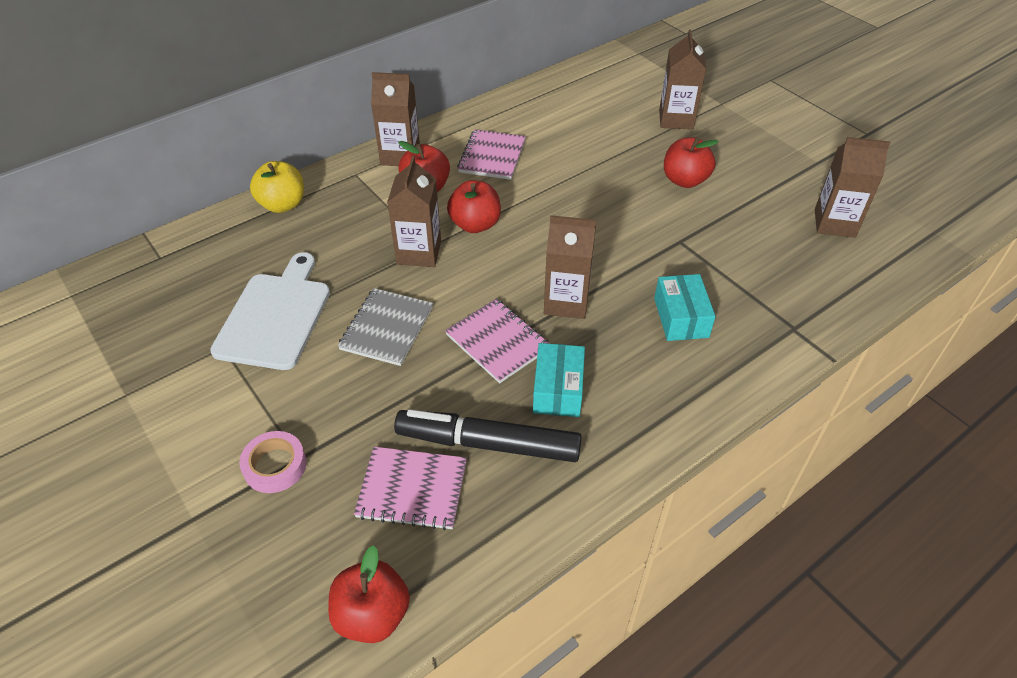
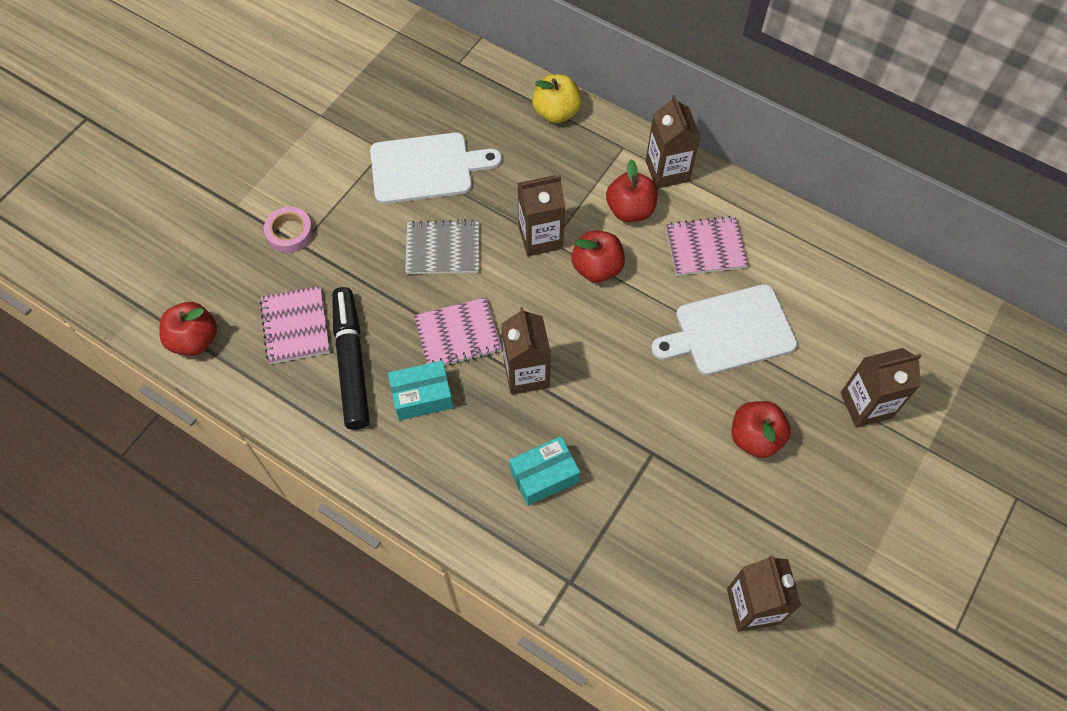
camera: 70 degrees right, 15 degrees up
(498, 342) = (458, 335): pink notebook -> pink notebook turned 45 degrees clockwise
(580, 166) = (729, 331): none -> white cutting board

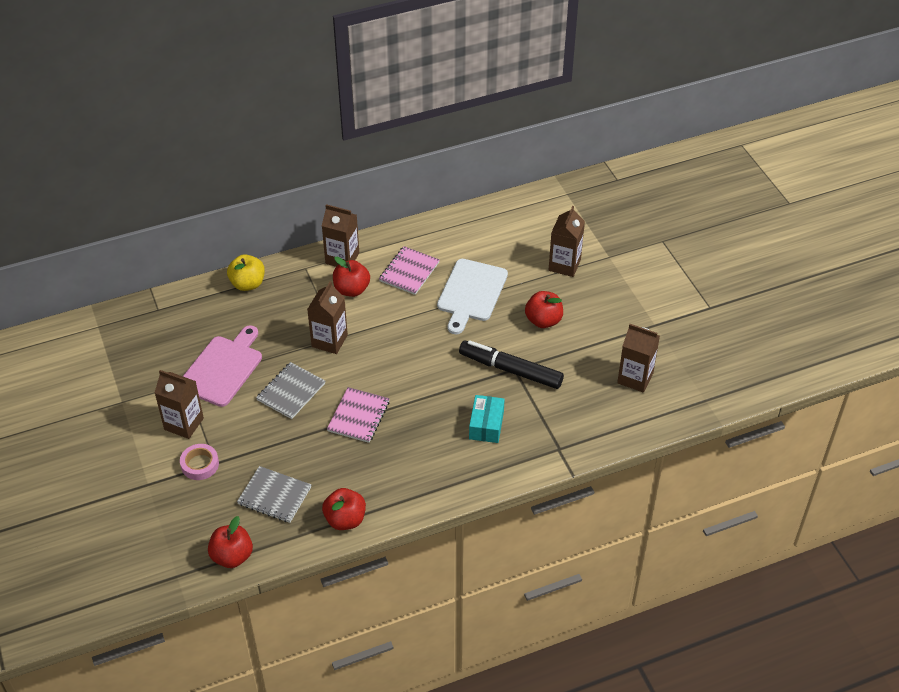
camera: 55 degrees left, 15 degrees down
(295, 326) = (274, 496): pink notebook -> grey notebook
(351, 362) = (328, 479): black marker -> black marker (510, 370)
(422, 396) = (384, 456): turquoise box -> none
(426, 168) = (222, 368): white cutting board -> pink cutting board
(526, 374) = (414, 398): brown carton -> brown carton (184, 424)
(597, 268) = (376, 327): red apple -> red apple (345, 519)

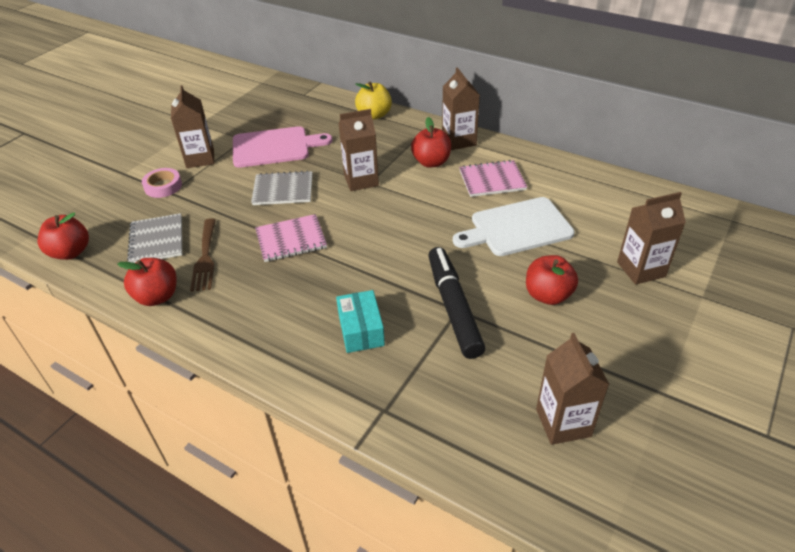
camera: 55 degrees right, 5 degrees down
(328, 474) = (205, 257): none -> brown fork
(486, 425) = (361, 330): turquoise box -> turquoise box turned 75 degrees counterclockwise

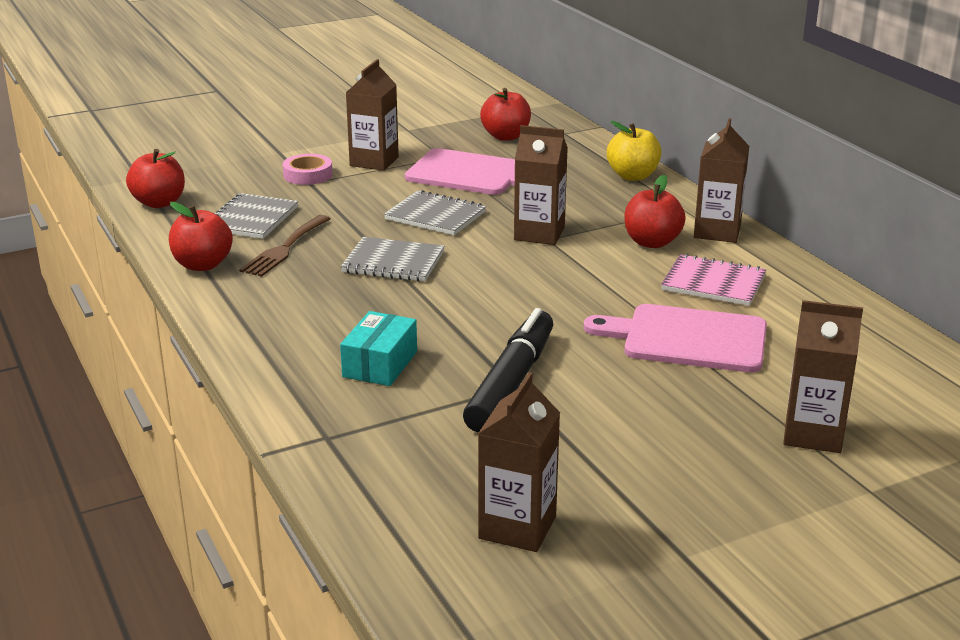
camera: 30 degrees right, 15 degrees down
(291, 240) = (393, 262): pink notebook -> grey notebook
(517, 228) = (688, 338): white cutting board -> pink cutting board
(548, 295) = (646, 413): red apple -> red apple (506, 136)

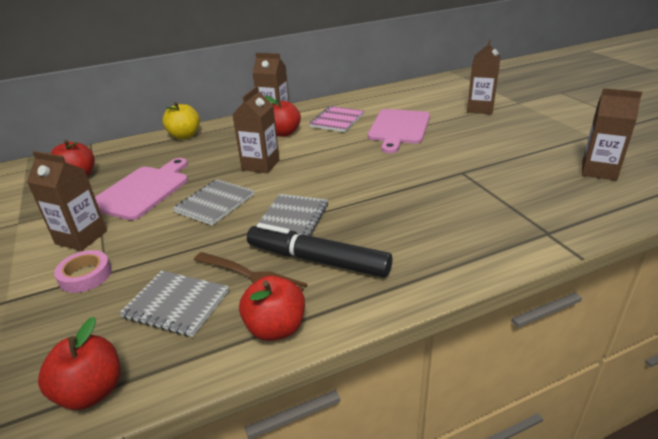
camera: 85 degrees left, 5 degrees up
(380, 364) = (447, 217): turquoise box -> none
(511, 382) = (458, 173): black marker -> black marker (318, 260)

